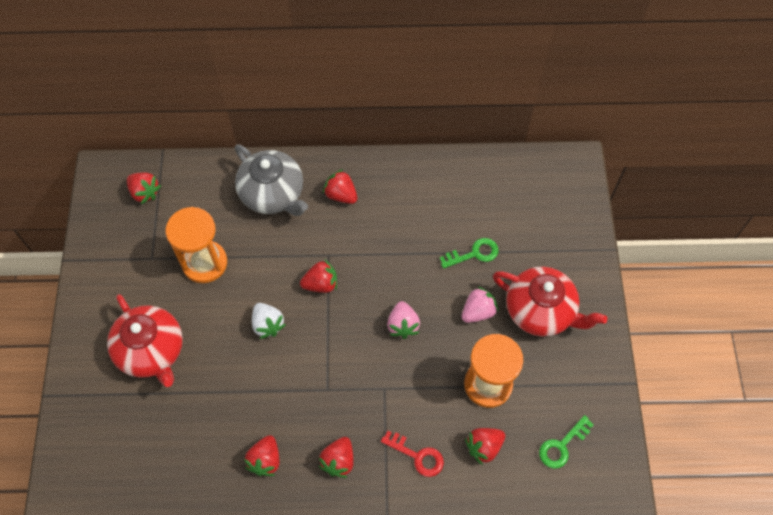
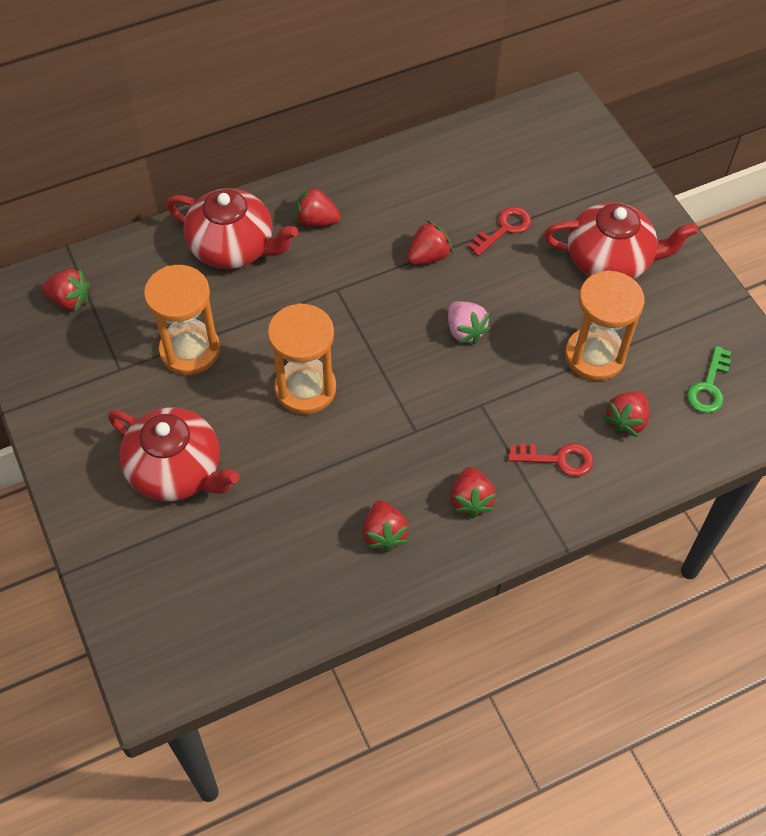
camera: 25 degrees left, 5 degrees down
(268, 324) = (305, 388): white strawberry -> orange hourglass
(273, 194) = (233, 247): grey teapot -> red teapot
(321, 284) = (345, 322): red strawberry -> red strawberry (428, 256)
(474, 253) = (504, 229): green key -> red key
(478, 312) = (542, 286): pink strawberry -> none

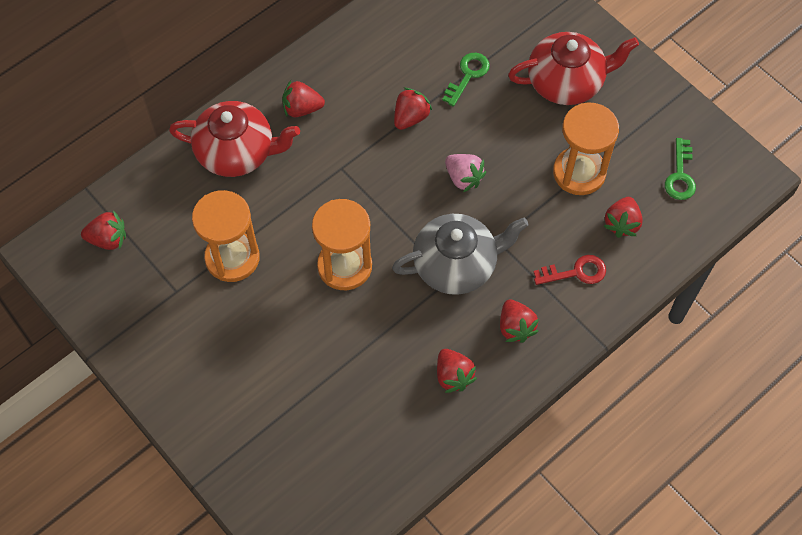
camera: 15 degrees left, 5 degrees up
(176, 470) = (259, 368): red teapot -> none
(427, 418) = (456, 265): none -> grey teapot
(504, 229) = (468, 75): red key -> green key

